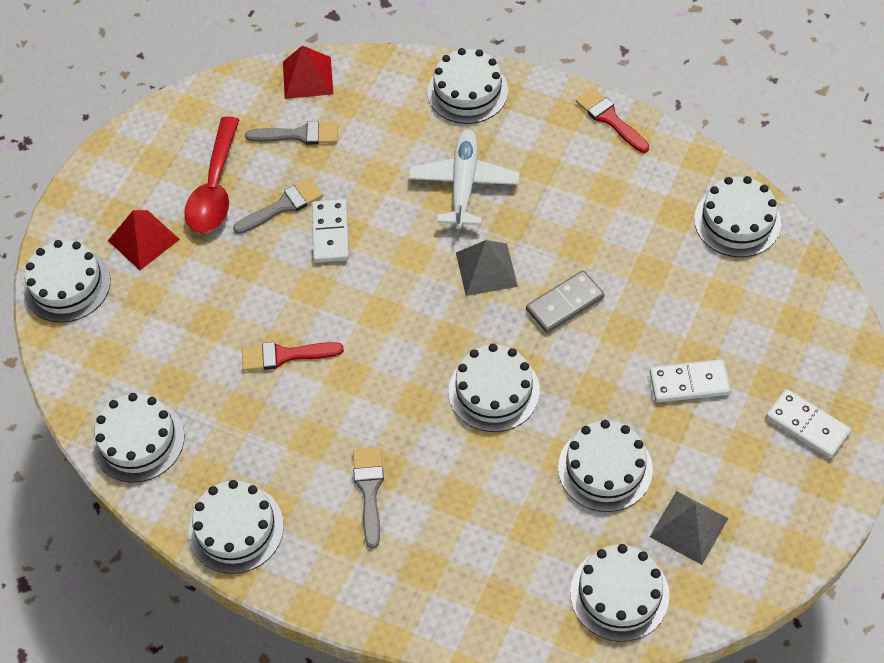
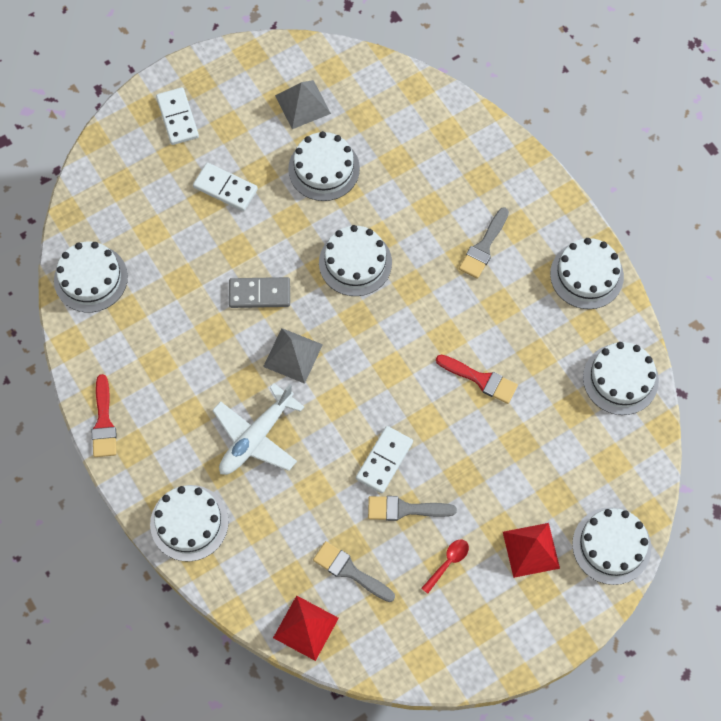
camera: 150 degrees left, 10 degrees up
(215, 188) = (448, 563): red spoon -> red spoon, size x0.47
(619, 594) = (375, 93): white cake -> none

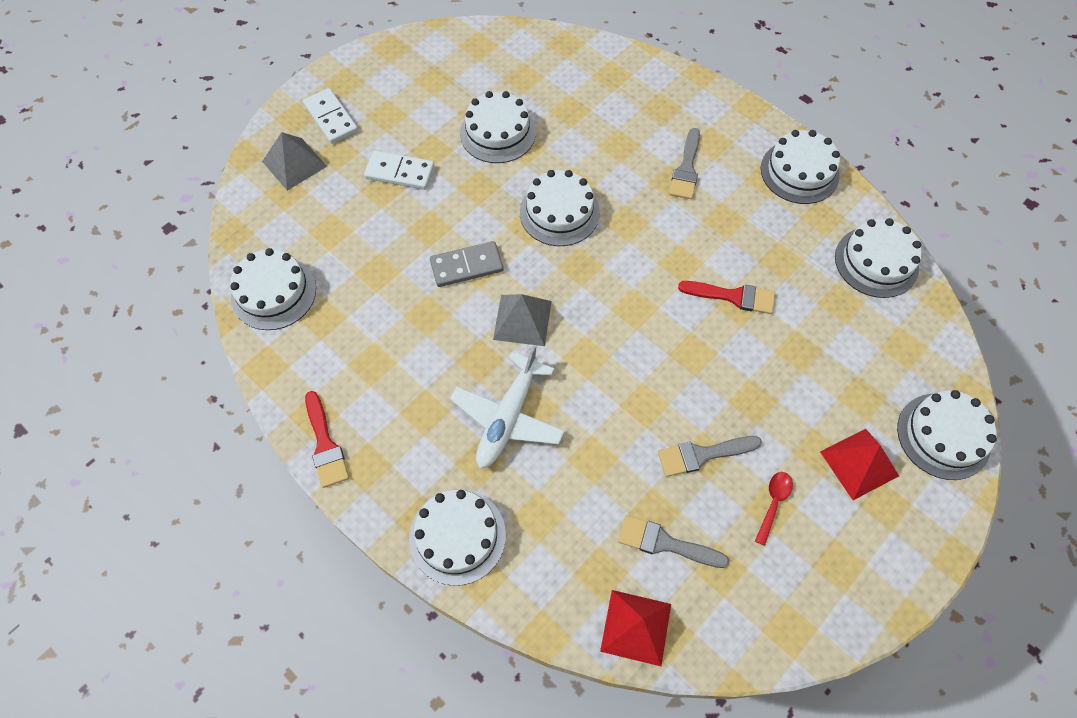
camera: 15 degrees left, 5 degrees down
(302, 104) = (457, 80): grey pyramid -> grey pyramid (294, 164)
(384, 460) = (660, 407): white domino -> none

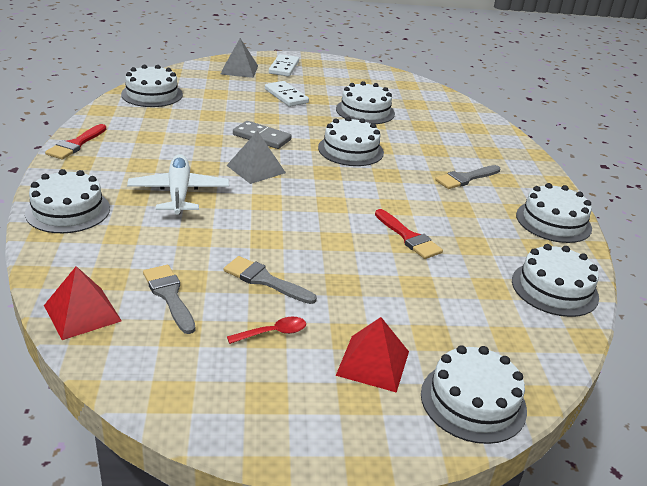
camera: 40 degrees right, 30 degrees down
(508, 418) = (179, 192): white plane -> white plane turned 105 degrees clockwise

